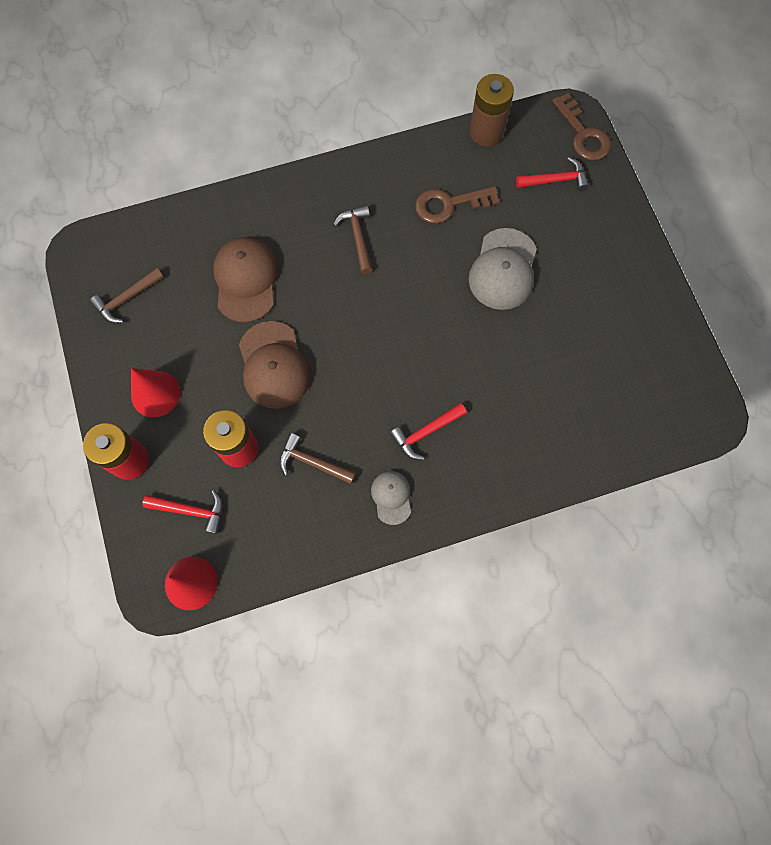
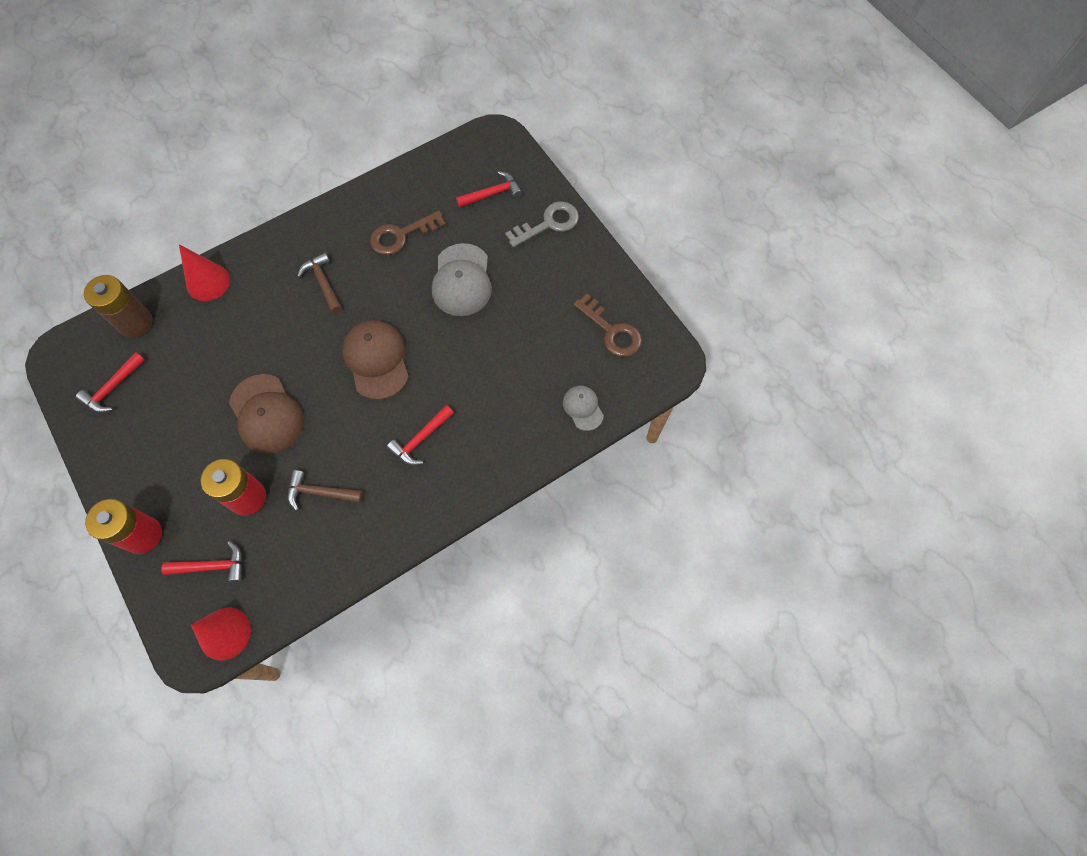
camera: 15 degrees left, 5 degrees down
(127, 299) = (113, 388): brown hammer -> red hammer
(155, 393) = (157, 467): red cone -> red cone (208, 282)
(246, 280) = (225, 344): brown cap -> brown cap (376, 360)
(391, 497) = (401, 505): grey cap -> grey cap (583, 408)
(486, 132) = (422, 166): brown battery -> brown battery (135, 322)
(583, 134) = (508, 150): brown key -> brown key (611, 331)
(609, 228) = (548, 223): none -> grey key

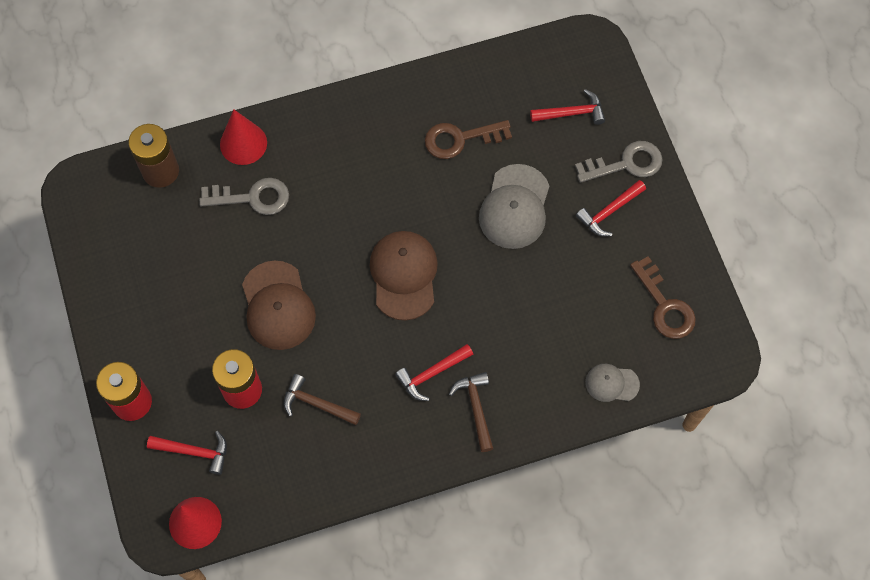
camera: 15 degrees right, 0 degrees up
(113, 388) = (126, 237): red hammer -> red hammer (609, 211)
(225, 326) = (252, 197): none -> grey key
(323, 283) = (365, 174): brown hammer -> brown hammer (476, 408)
(583, 408) = (611, 383): grey cap -> grey cap turned 75 degrees counterclockwise

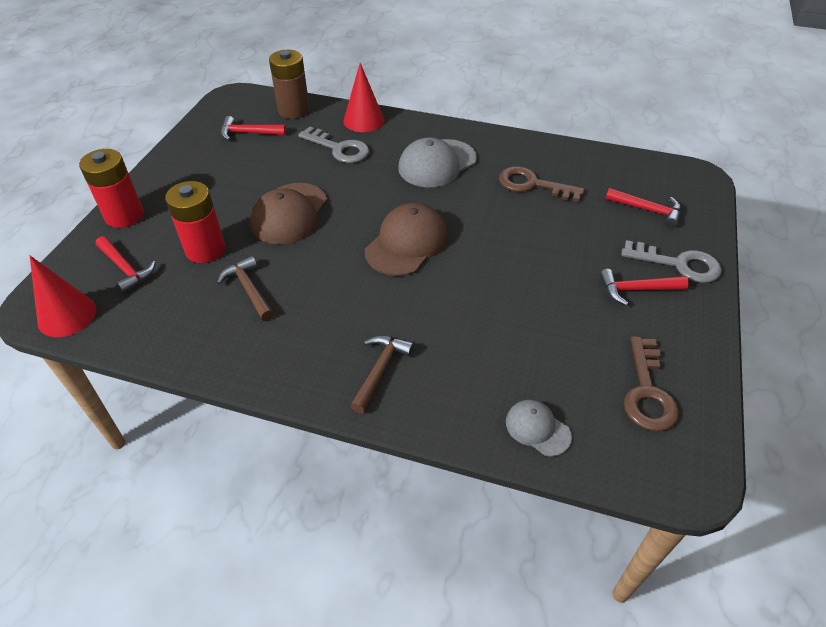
camera: 35 degrees right, 20 degrees down
(431, 373) = (365, 321): red hammer -> red hammer (249, 133)
(514, 207) = (545, 245): grey cap -> grey cap (437, 164)

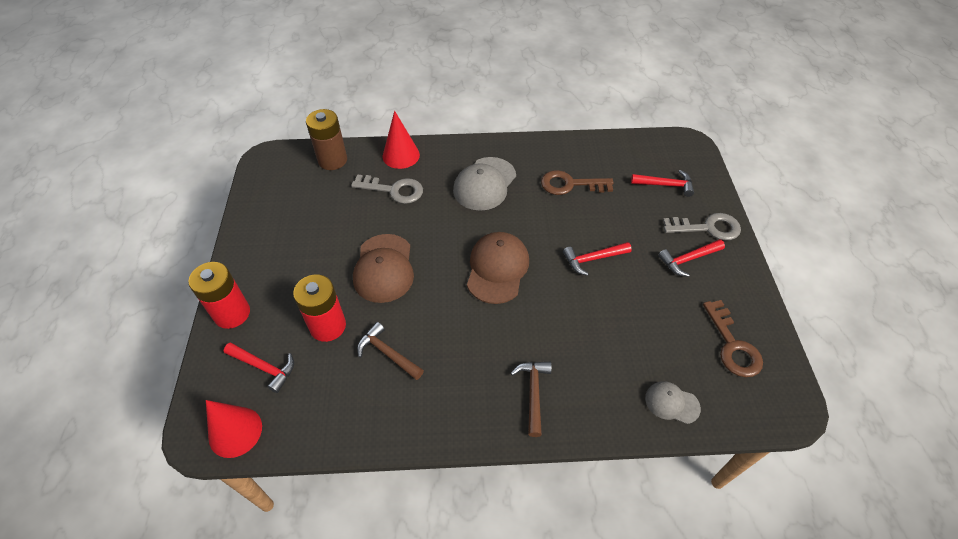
camera: 20 degrees left, 5 degrees up
(249, 133) = (303, 194): red hammer -> red hammer (593, 259)

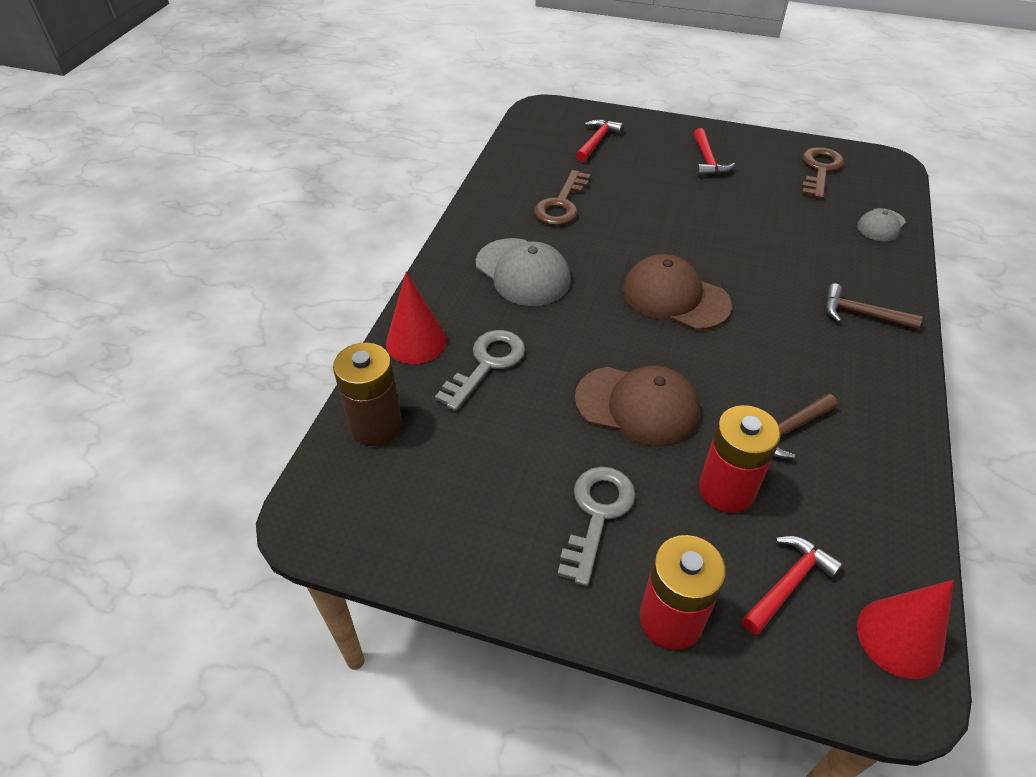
camera: 70 degrees left, 5 degrees down
(593, 259) = (685, 220): red hammer -> none
(707, 228) = (669, 136): grey key -> grey key (597, 514)
(732, 345) = (819, 170): brown key -> brown key turned 75 degrees counterclockwise

